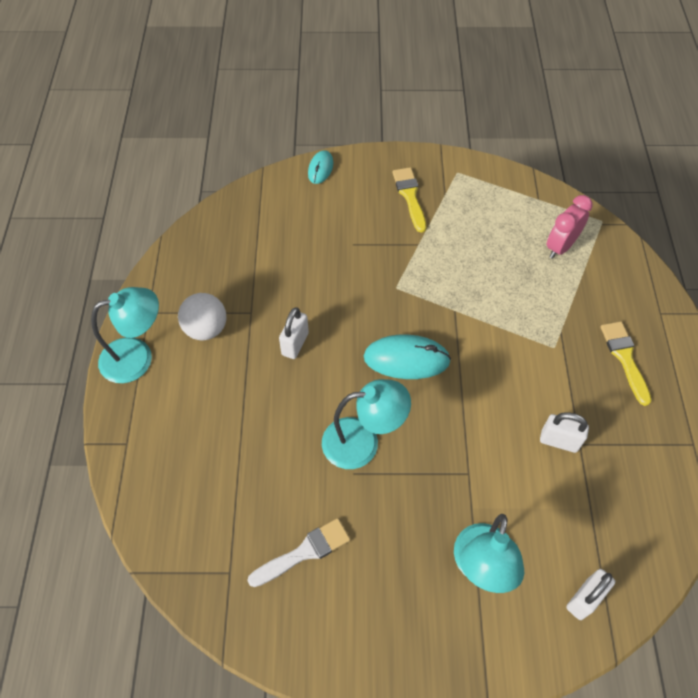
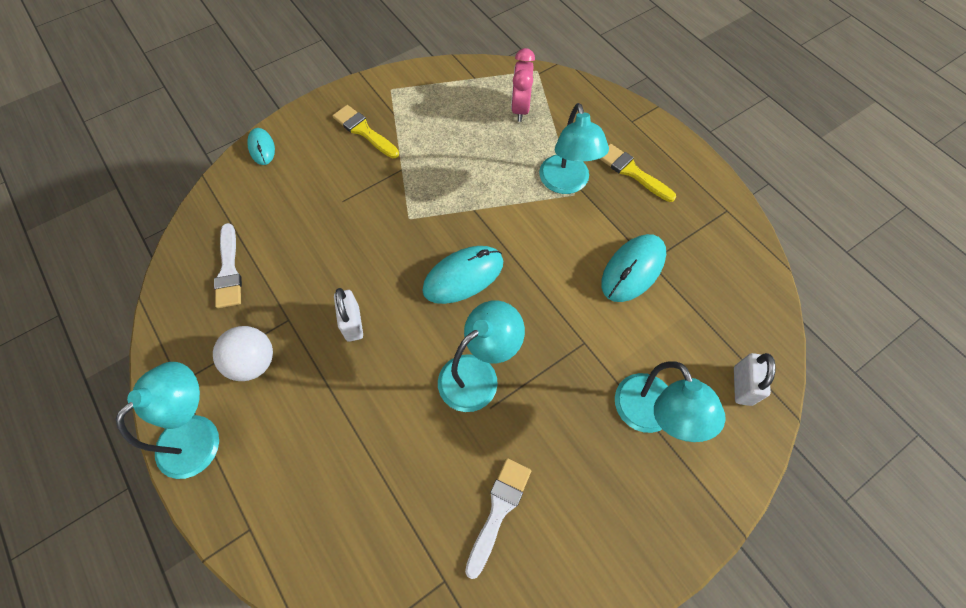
camera: 35 degrees left, 5 degrees up
(234, 251) = (229, 270): none -> white brush
(553, 334) = (566, 183): none -> turquoise lamp
(559, 441) = (633, 269): white padlock -> turquoise mouse

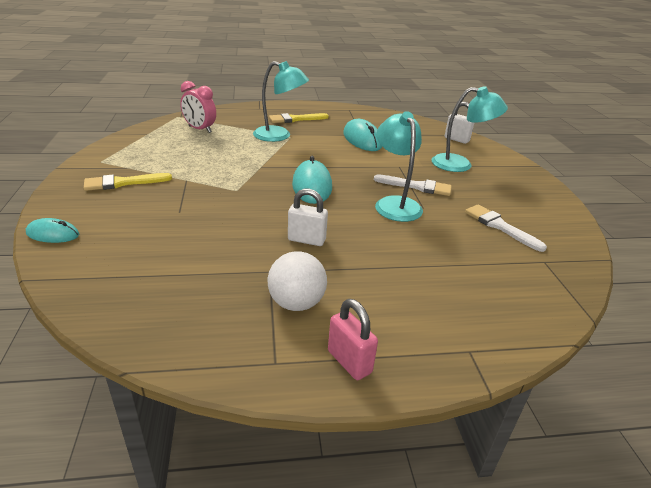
camera: 65 degrees left, 30 degrees down
(199, 434) = (349, 362): turquoise lamp -> pink padlock
(229, 270) = (173, 292): white brush -> white brush (417, 186)

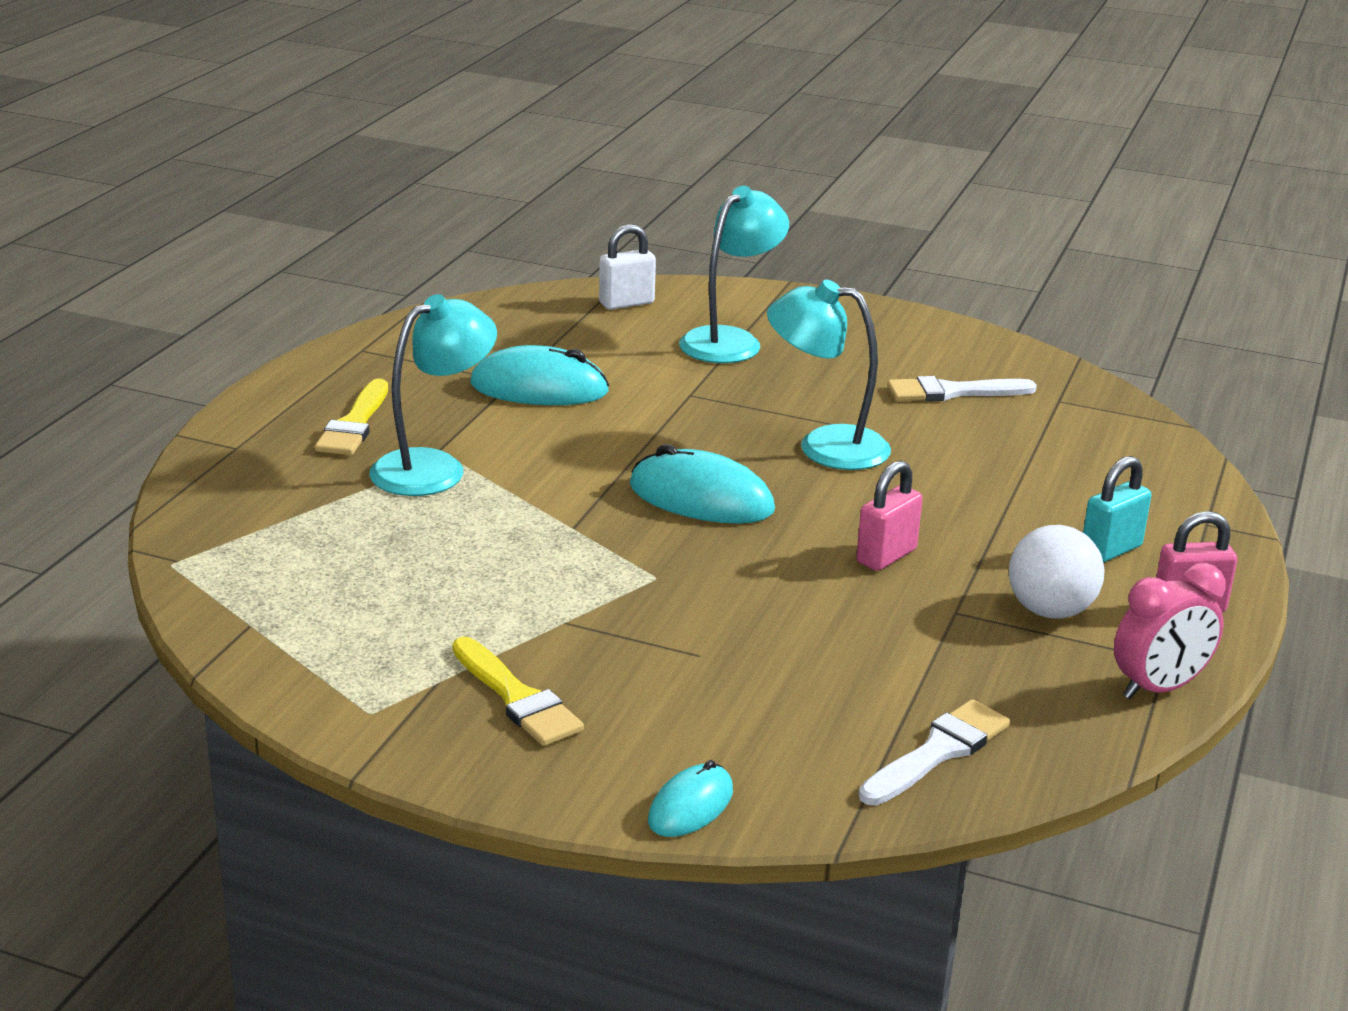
camera: 60 degrees left, 5 degrees down
(123, 183) = (517, 698): yellow brush -> yellow brush turned 45 degrees counterclockwise
(200, 129) = (296, 551): pink clock -> pink clock (1159, 688)
(306, 240) = (886, 556): white padlock -> pink padlock
(389, 314) = (1111, 550): none -> turquoise padlock
(417, 186) = (780, 406): white brush -> white brush (938, 752)

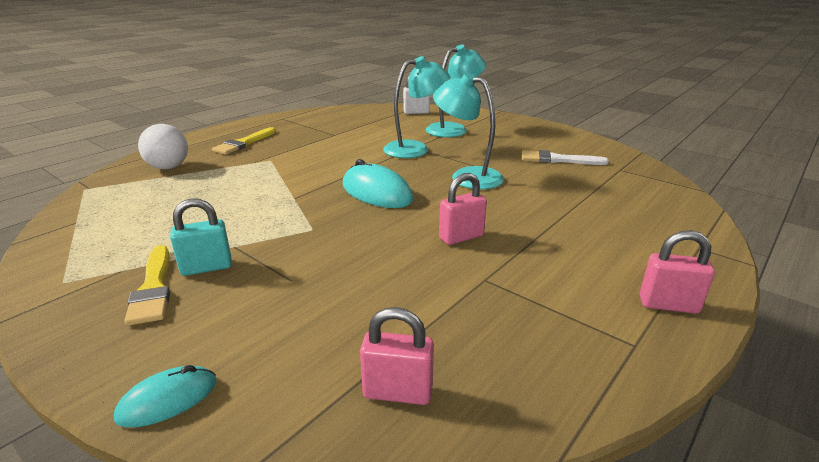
camera: 20 degrees right, 0 degrees up
(434, 467) = (257, 163): turquoise lamp -> turquoise lamp (415, 148)
(539, 388) = (343, 138): turquoise mouse -> none
(938, 752) = (397, 392): white brush -> pink padlock
(1050, 611) = (555, 290): white ball -> white ball (168, 167)
(1111, 550) = (620, 255): turquoise padlock -> turquoise padlock (206, 267)
(1159, 688) = (620, 370): pink clock -> none

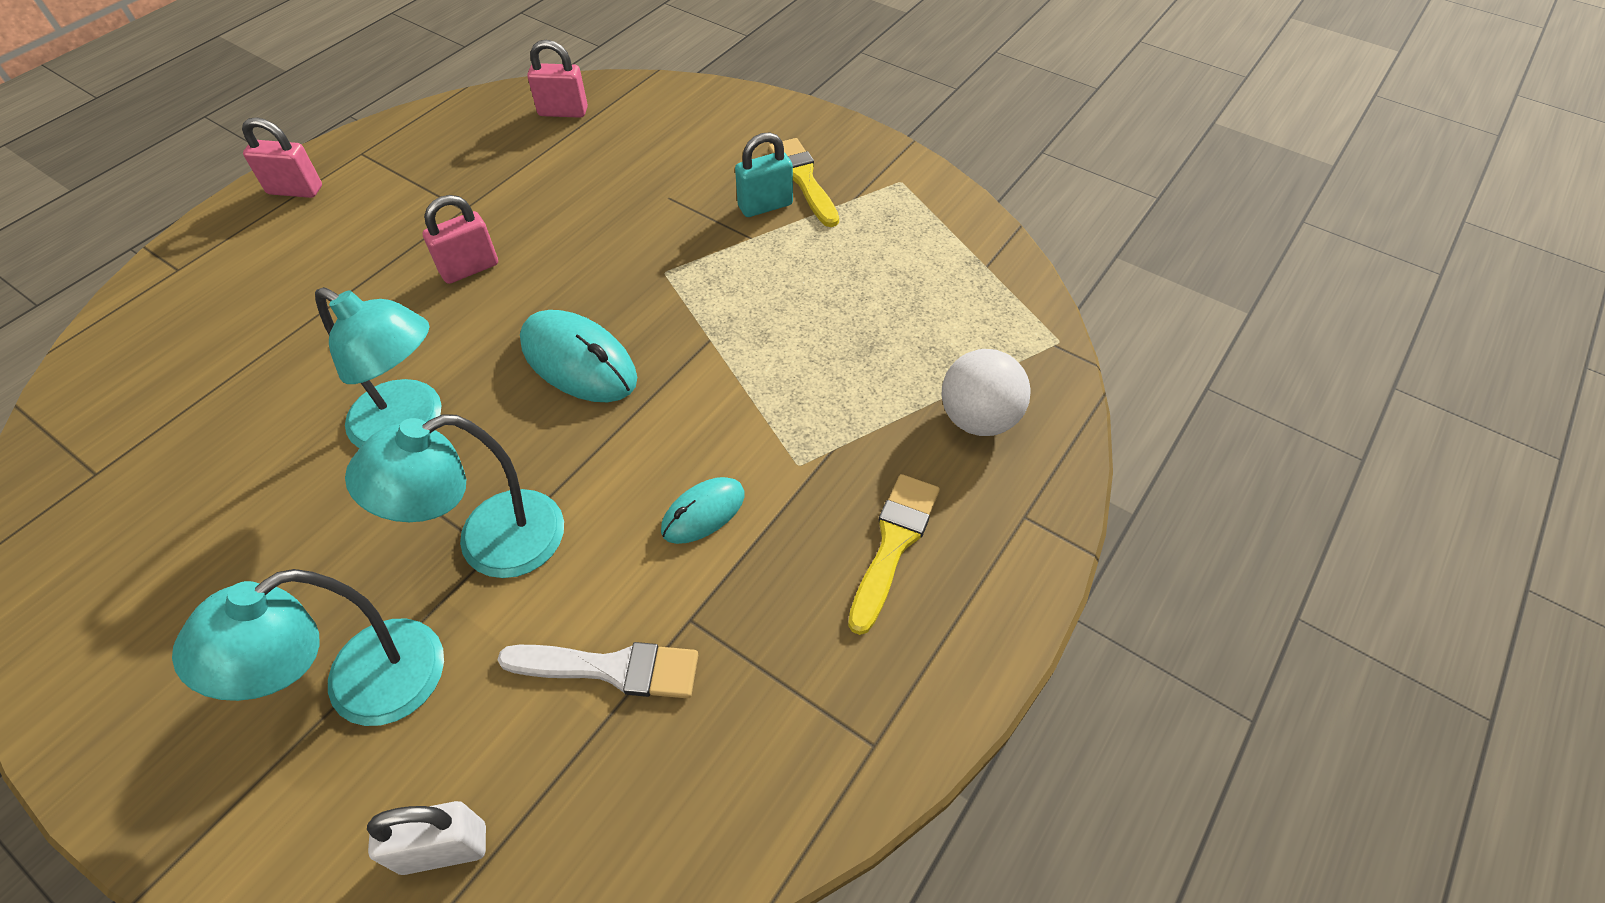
camera: 175 degrees right, 25 degrees up
(168, 399) = (724, 100): turquoise mouse -> turquoise mouse (703, 512)
(557, 160) = (193, 508): white brush -> white brush (611, 668)

